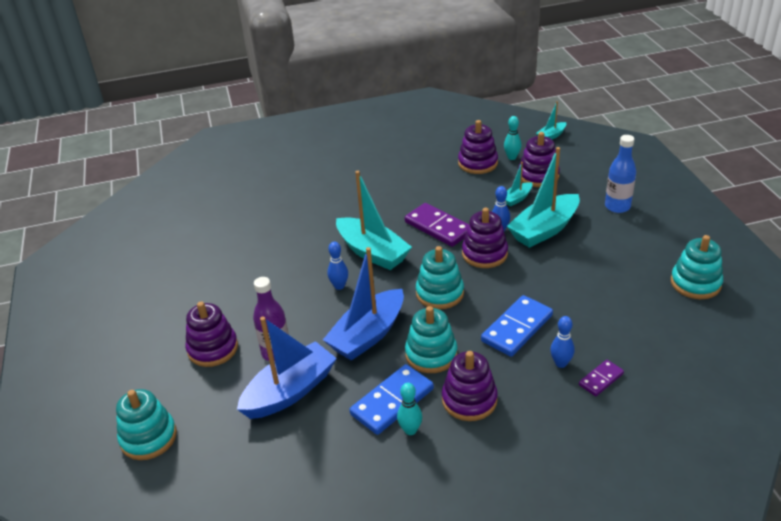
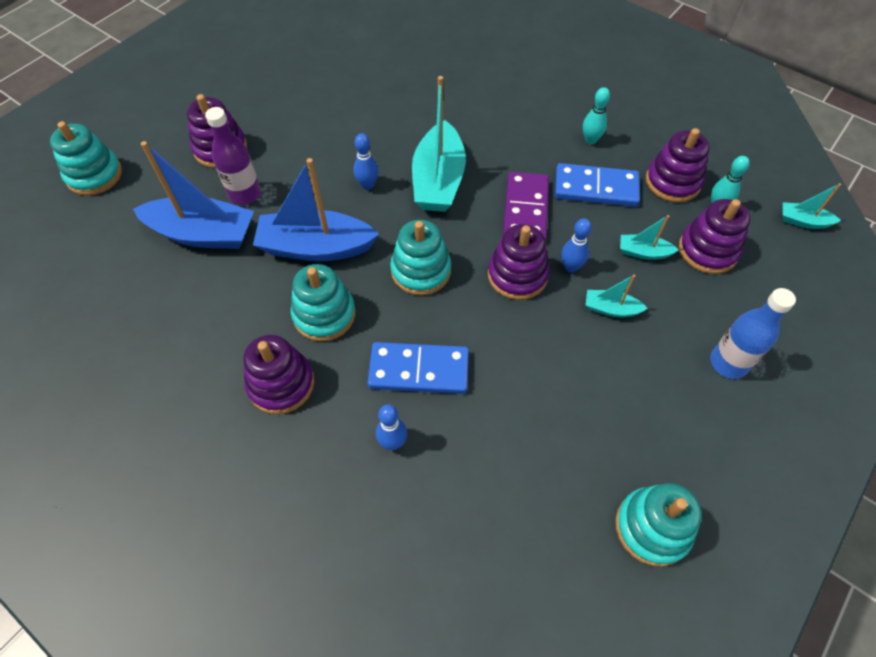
camera: 50 degrees right, 20 degrees up
(392, 401) = (238, 319): blue domino -> blue domino (596, 188)
(410, 430) = (209, 356): turquoise bowling pin -> turquoise bowling pin (590, 140)
(544, 229) = (611, 309): turquoise boat -> turquoise boat, size x0.48
(601, 379) = (395, 497): purple domino -> none

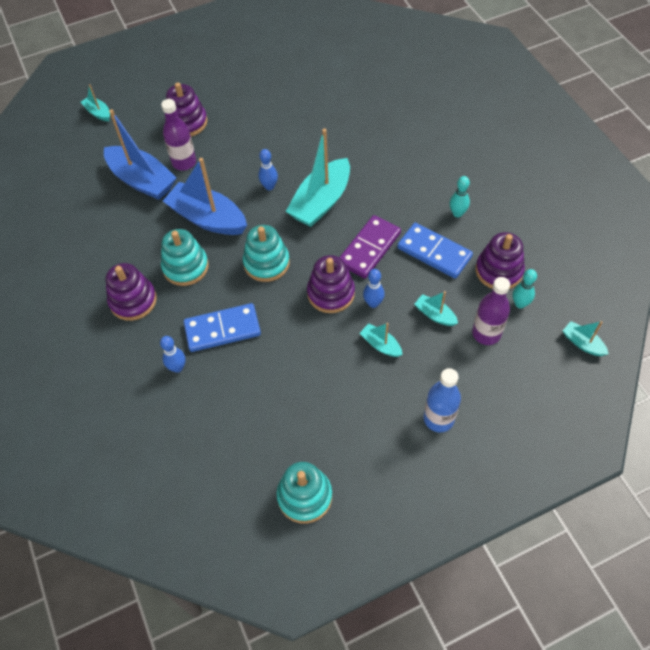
camera: 30 degrees right, 0 degrees up
(94, 175) = (98, 113): turquoise stacking toy -> turquoise boat
(419, 370) = (222, 329): blue domino -> blue domino turned 45 degrees counterclockwise
(708, 250) = (486, 333): purple stacking toy -> purple bottle

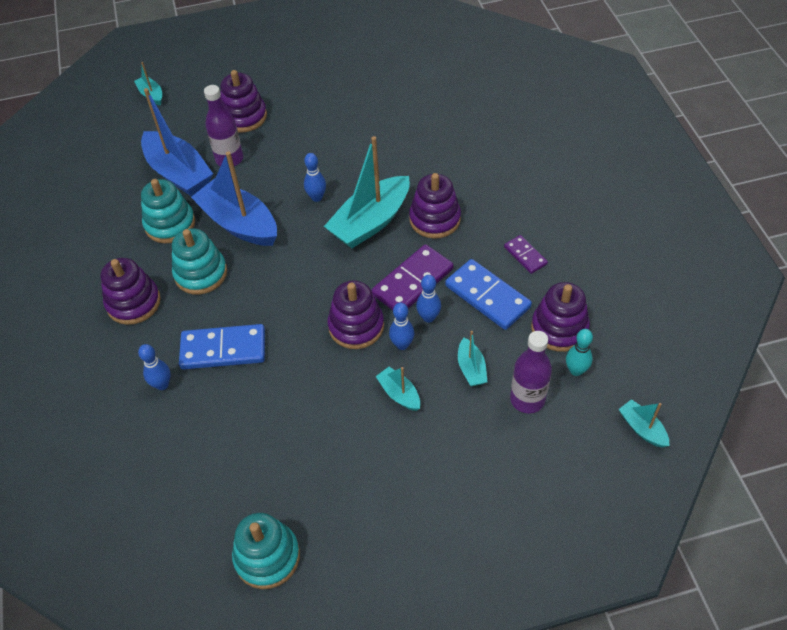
camera: 10 degrees right, 5 degrees down
(266, 263) = (292, 282): turquoise stacking toy -> turquoise stacking toy (170, 224)
(375, 192) = (435, 219): none -> purple stacking toy
(389, 277) = (428, 317): none -> blue bowling pin
(435, 315) = (471, 368): turquoise boat -> turquoise boat turned 150 degrees counterclockwise
(438, 419) = (446, 491): blue bottle -> none
(457, 213) = (525, 255): turquoise bowling pin -> purple domino

